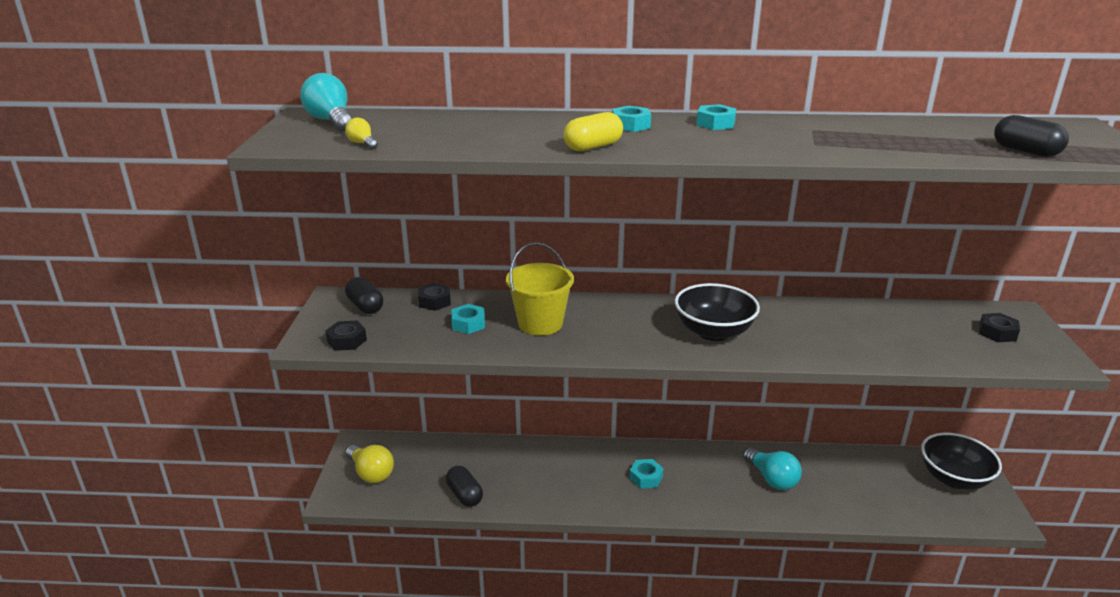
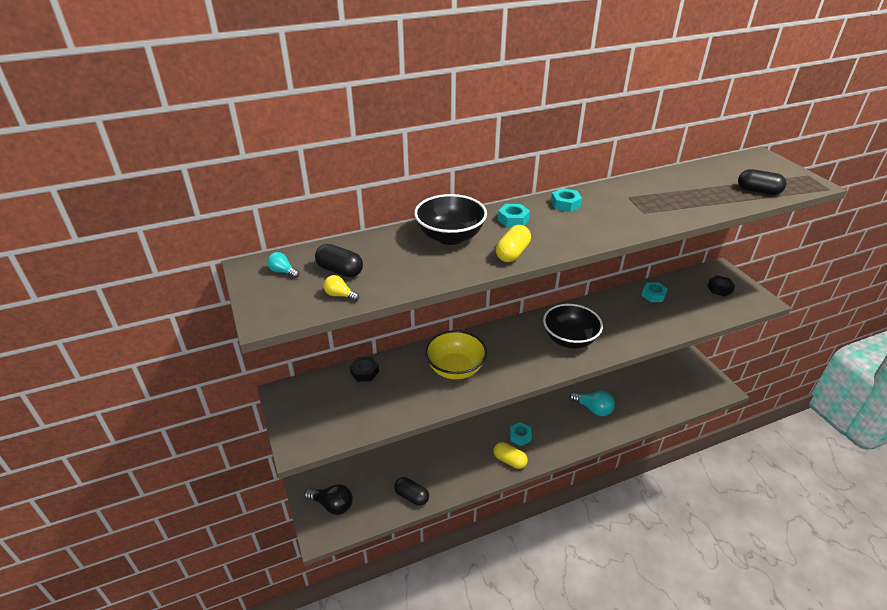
camera: 25 degrees left, 10 degrees up
(331, 121) = (283, 271): turquoise light bulb -> turquoise light bulb, size x0.51
(347, 341) = (326, 433): black nut -> none
(365, 306) = (314, 394): black capsule -> black capsule (340, 271)
(371, 473) = (332, 505): yellow light bulb -> black light bulb
(468, 324) = (405, 386): turquoise nut -> turquoise nut (653, 295)
(540, 323) = (455, 368): yellow bucket -> yellow bowl
(613, 498) = (509, 460): none -> yellow capsule
(953, 478) = (686, 372): black bowl -> black bowl (450, 237)

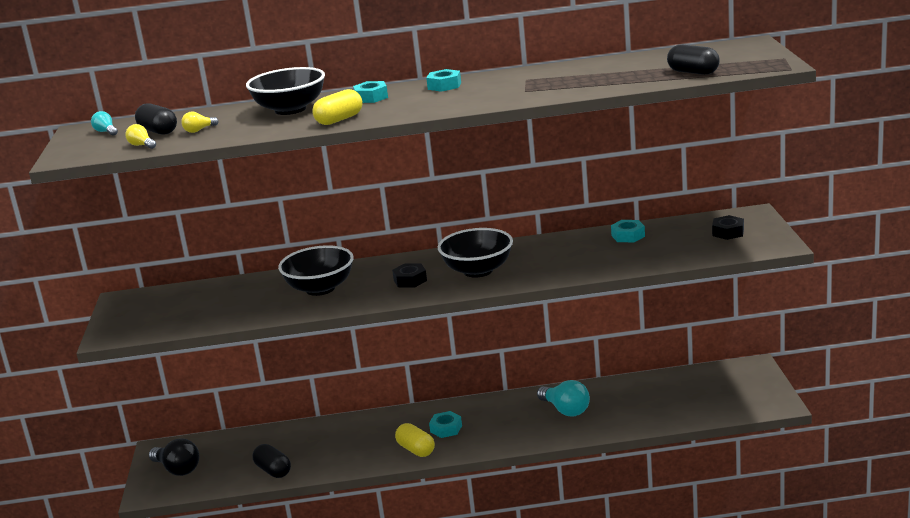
camera: 20 degrees right, 15 degrees down
(364, 372) = (218, 287): black nut -> black nut (410, 280)
(383, 269) = (199, 130): none -> yellow light bulb
(455, 368) = (320, 288): yellow bowl -> black bowl

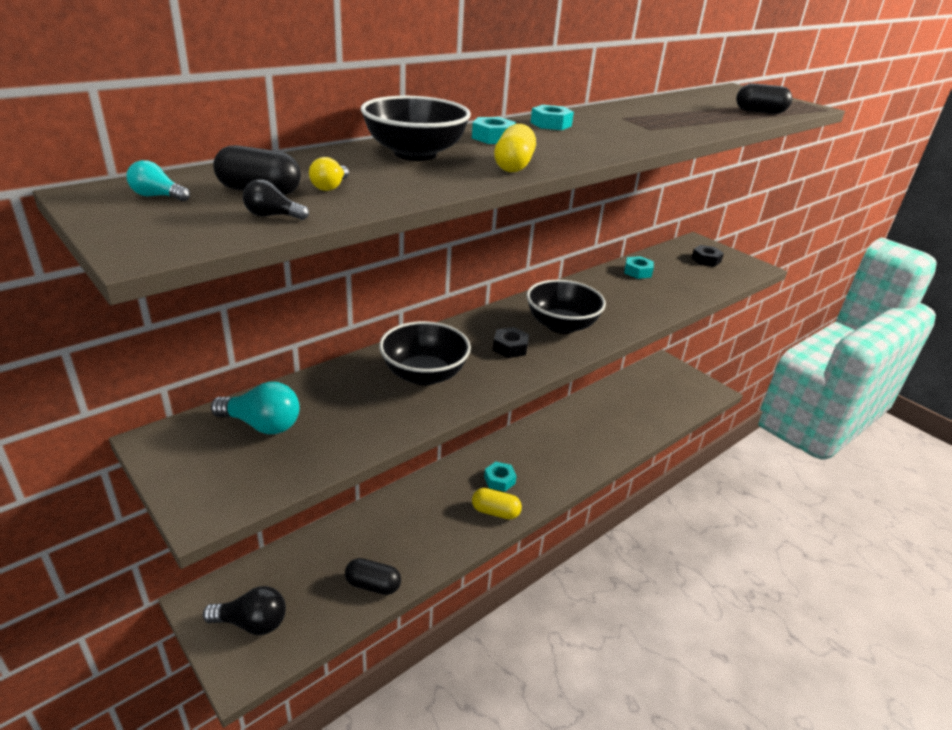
camera: 40 degrees left, 10 degrees up
(142, 145) = (272, 216): yellow light bulb -> black light bulb
(565, 410) = (578, 433): turquoise light bulb -> turquoise light bulb (262, 425)

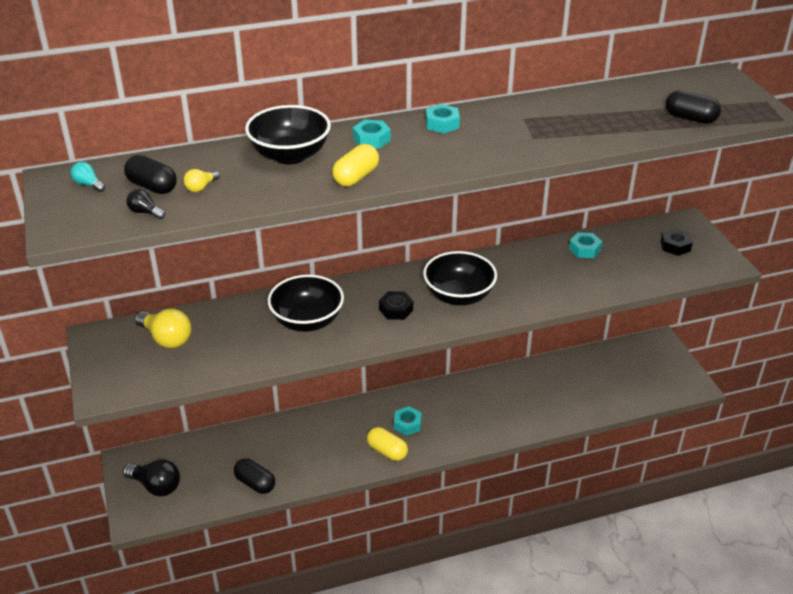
camera: 25 degrees right, 5 degrees up
(262, 425) = (166, 338): turquoise light bulb -> yellow light bulb

